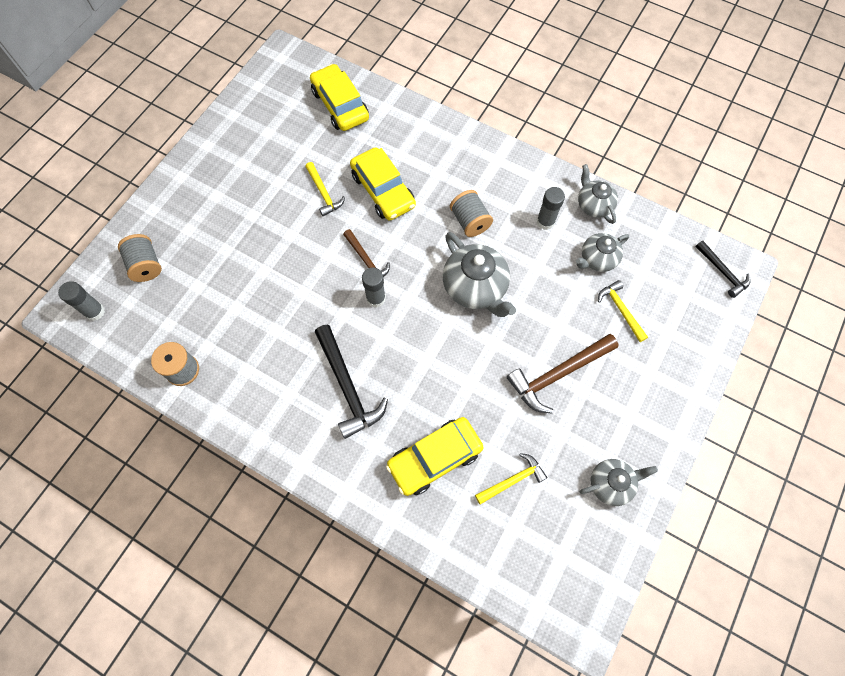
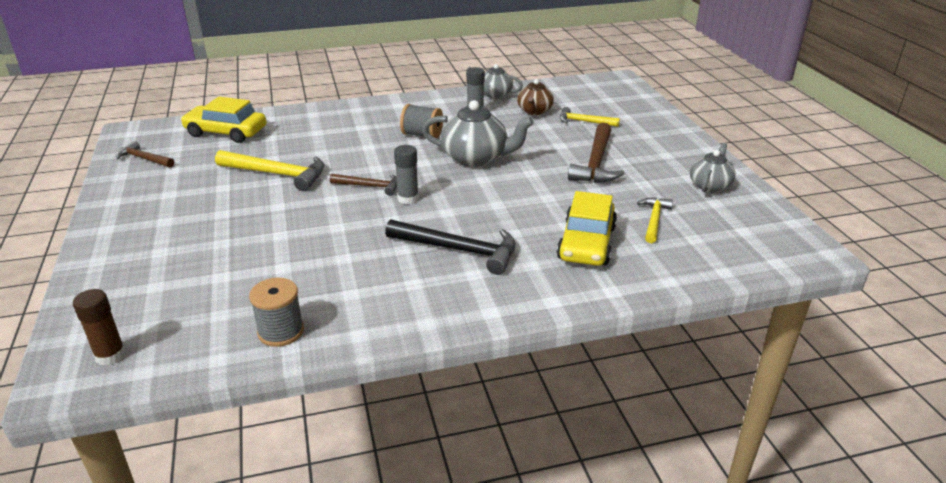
camera: 45 degrees left, 35 degrees down
(95, 312) = (110, 355): grey glue stick -> brown glue stick
(146, 265) = (138, 294): grey spool -> none
(262, 102) = (144, 159): none -> brown hammer
(324, 193) = (277, 174): yellow hammer -> yellow hammer, size x1.68
(383, 190) = (329, 151): yellow car -> none
(597, 259) = (534, 111): grey teapot -> brown teapot
(722, 272) = (612, 84): black hammer -> none

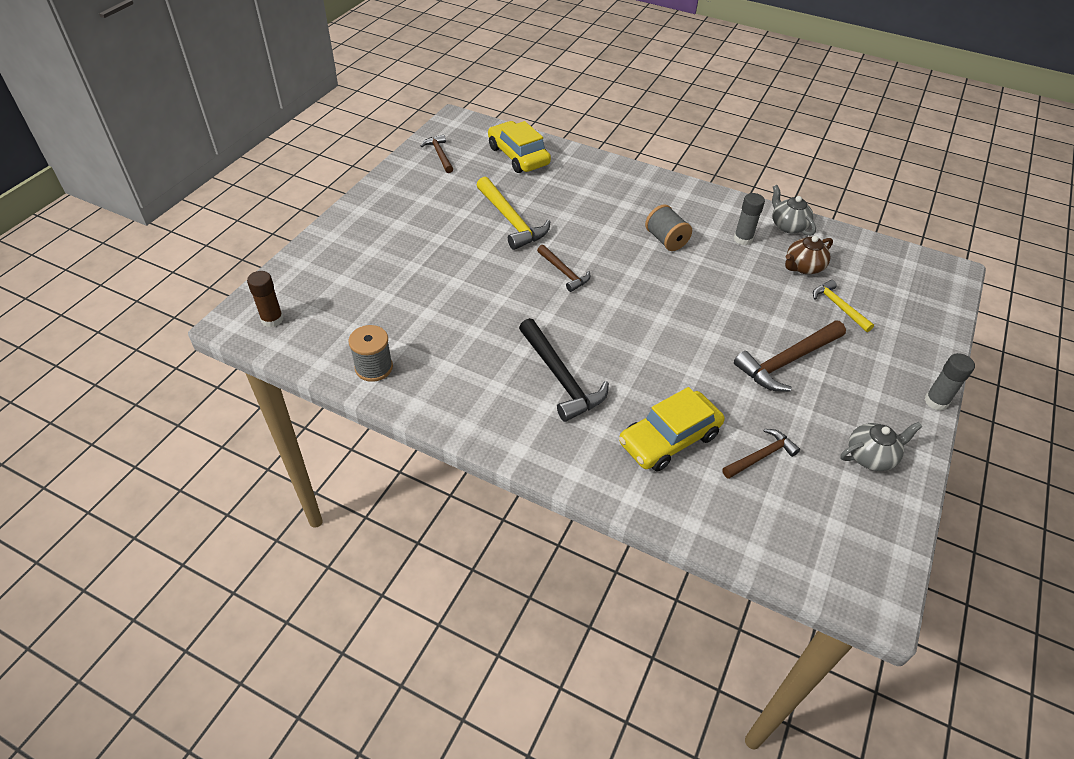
camera: 40 degrees right, 15 degrees up
(408, 198) = (579, 302): grey glue stick -> grey glue stick (936, 401)
(476, 158) = (683, 292): grey teapot -> none
(654, 220) = (761, 456): yellow hammer -> brown hammer

